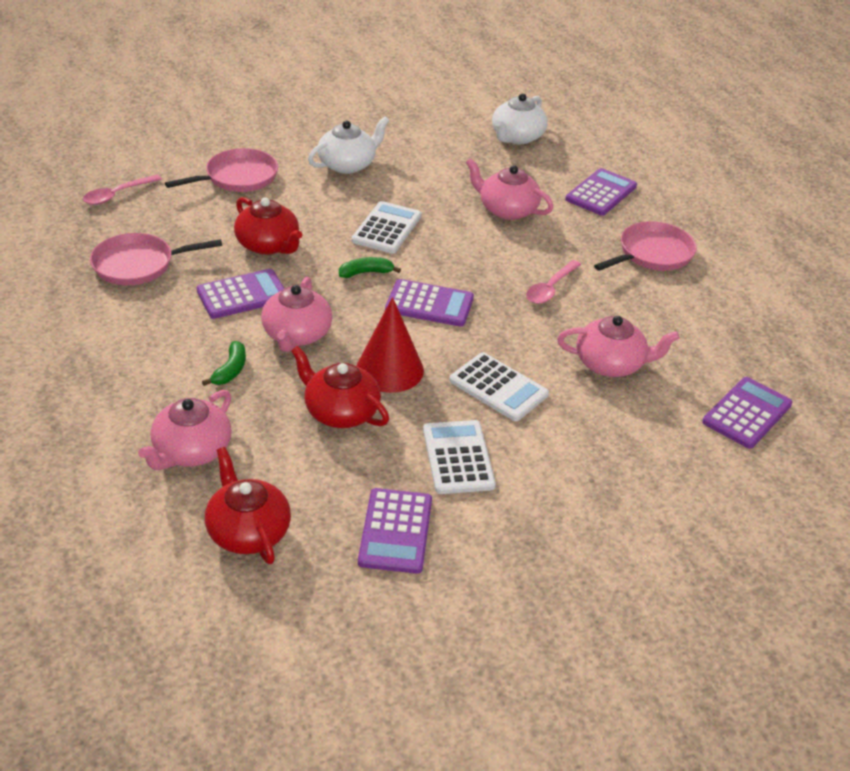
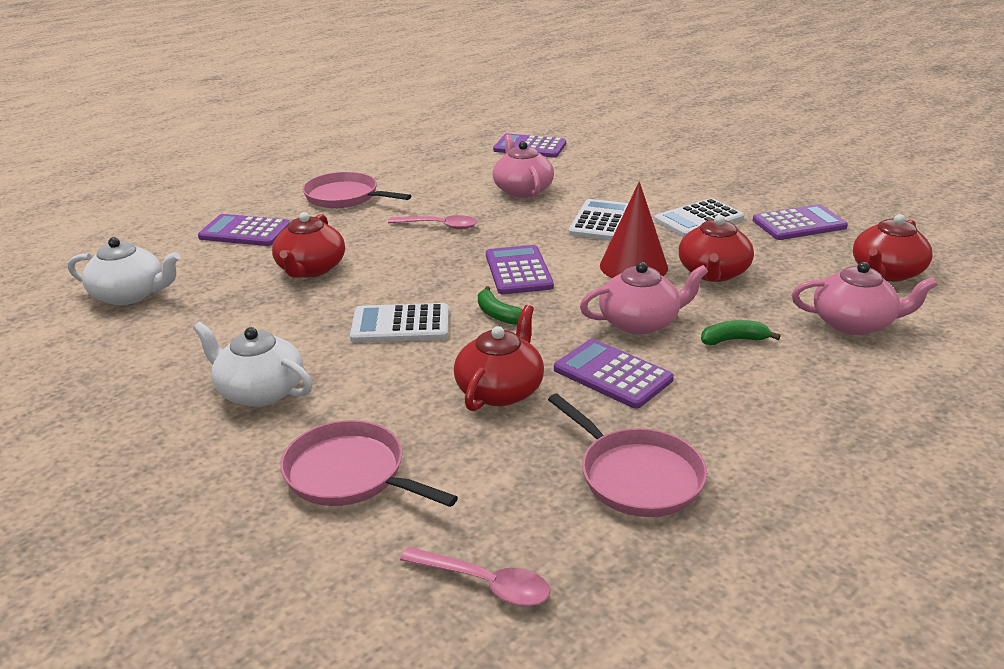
camera: 110 degrees left, 10 degrees down
(507, 210) = (311, 269): pink teapot -> red teapot

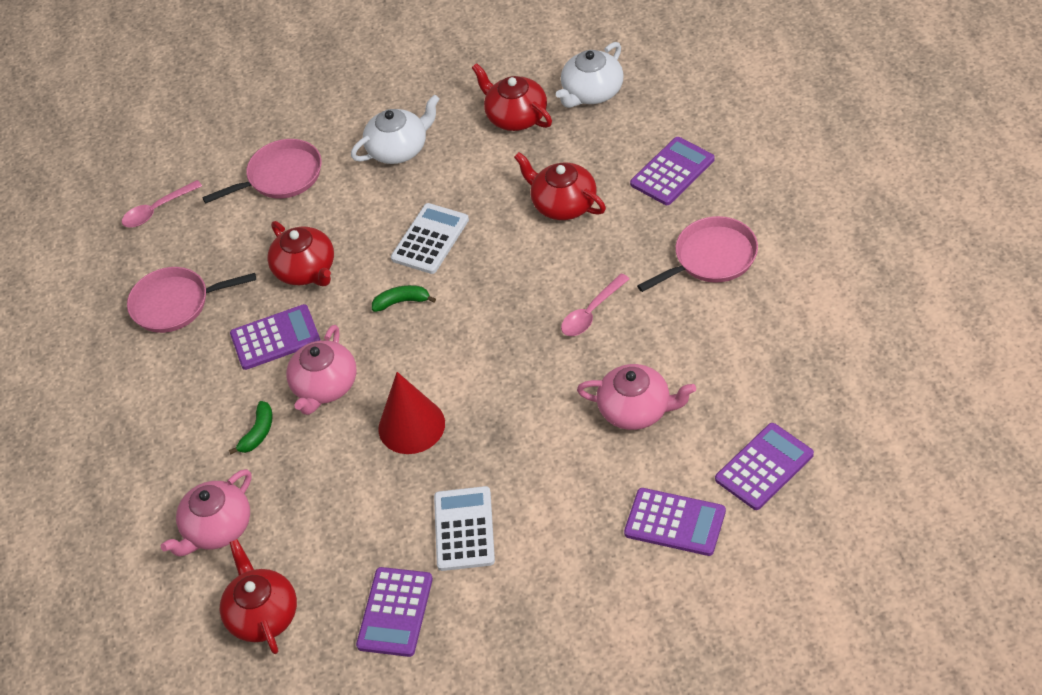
camera: 125 degrees right, 20 degrees up
(518, 271) = (462, 340): purple calculator -> purple calculator (675, 522)
(601, 221) = (516, 444): white calculator -> none
(713, 273) = (358, 479): red teapot -> red teapot (516, 116)

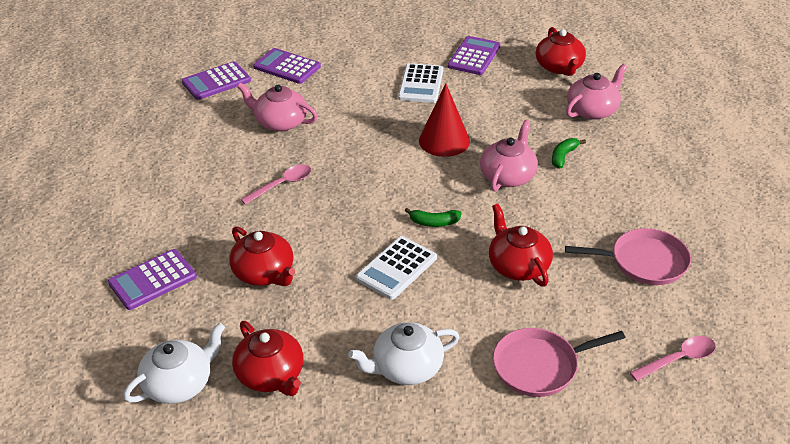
camera: 175 degrees left, 10 degrees down
(275, 338) = (548, 217): purple calculator -> none
(712, 258) = (166, 204): pink pan -> none

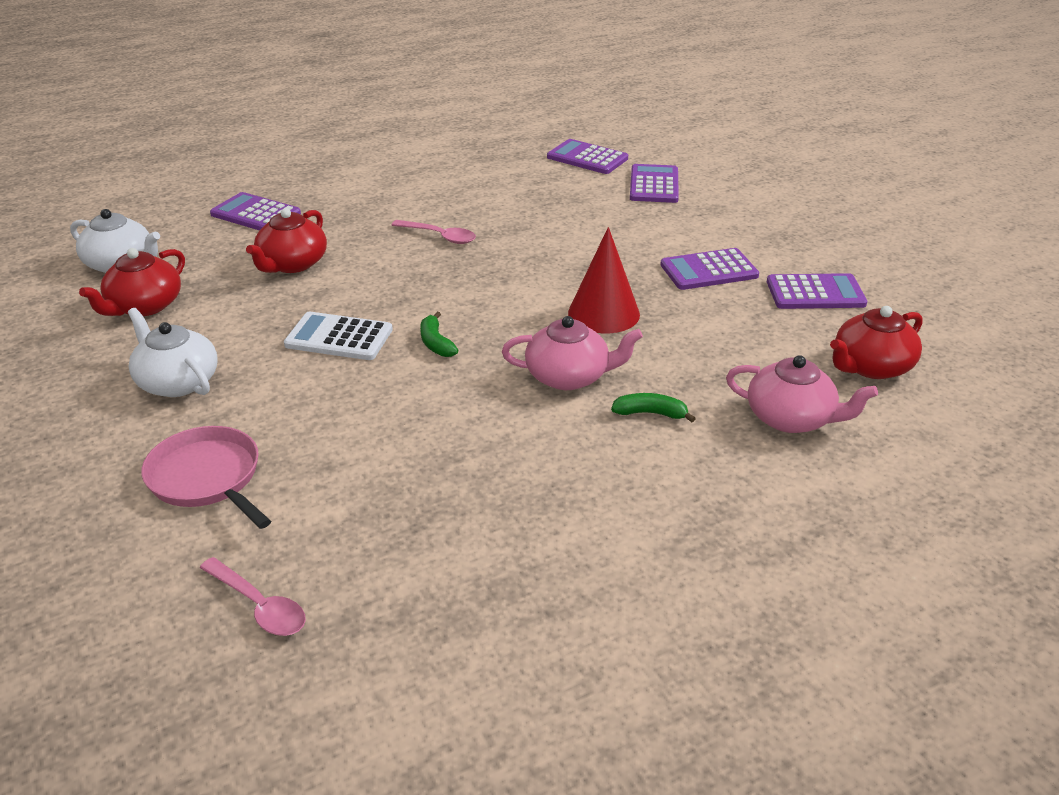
camera: 65 degrees right, 5 degrees down
(280, 122) = (547, 208): pink teapot -> none
(421, 84) = (709, 270): white calculator -> purple calculator
(518, 266) = (388, 423): red teapot -> none
(644, 262) = (458, 535): pink pan -> none

